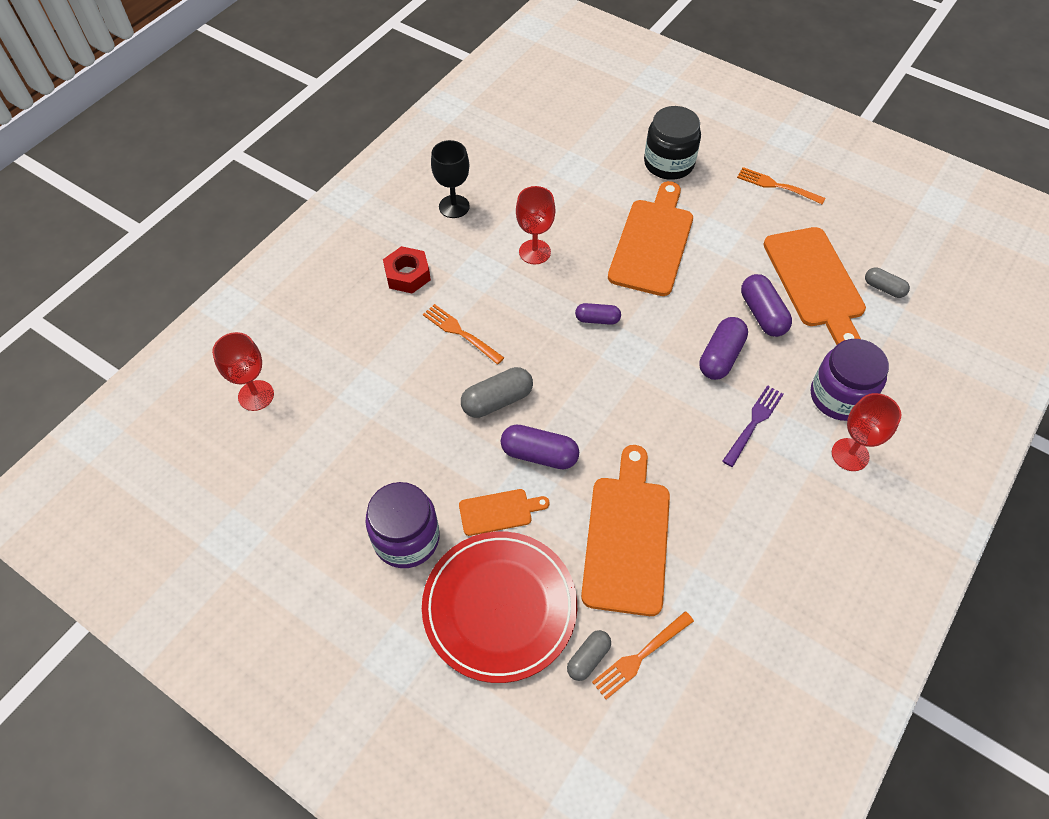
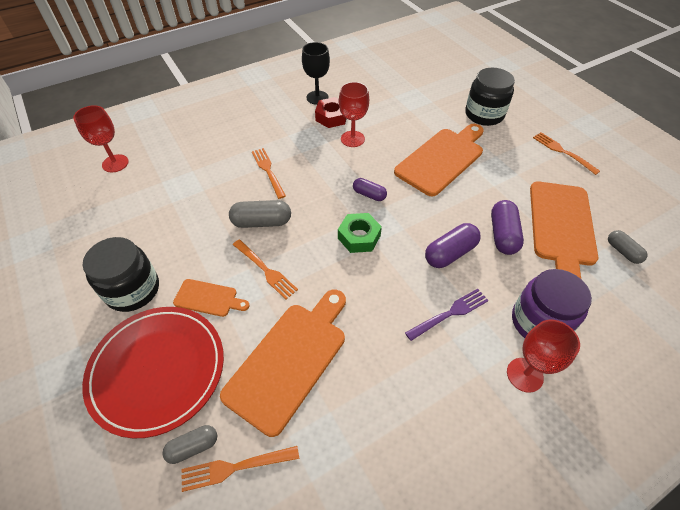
camera: 25 degrees right, 5 degrees down
(406, 538) = (133, 290): purple jar -> black jar
(407, 275) = (259, 126): red nut -> red nut (331, 117)
(539, 454) = (265, 270): purple capsule -> orange fork
(616, 376) = (359, 237): none -> green nut

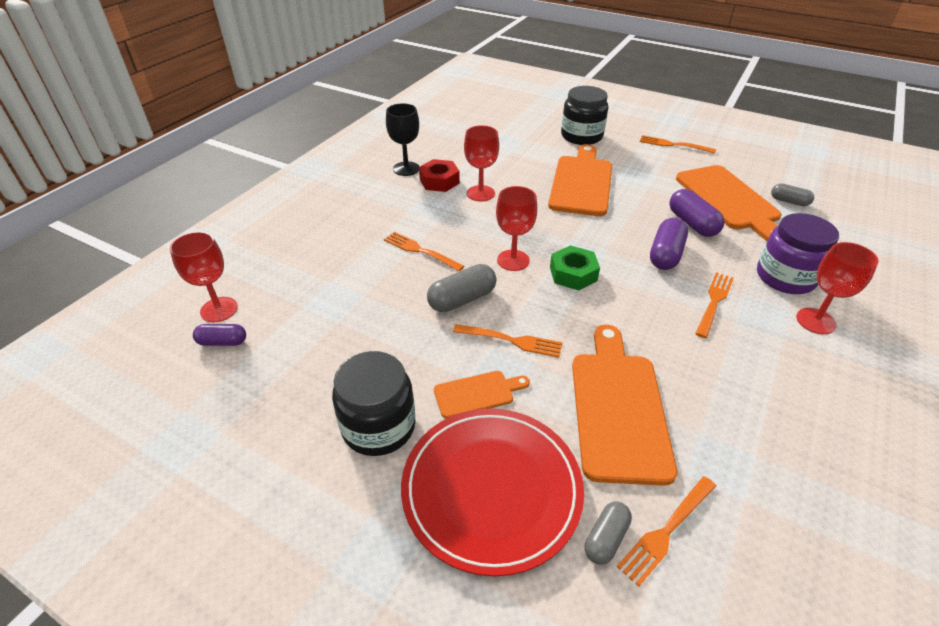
camera: 30 degrees left, 10 degrees down
(325, 206) = (513, 260): none -> red goblet
(369, 194) = (545, 235): purple capsule -> purple capsule (222, 342)
(449, 313) = (714, 302): purple fork -> orange fork

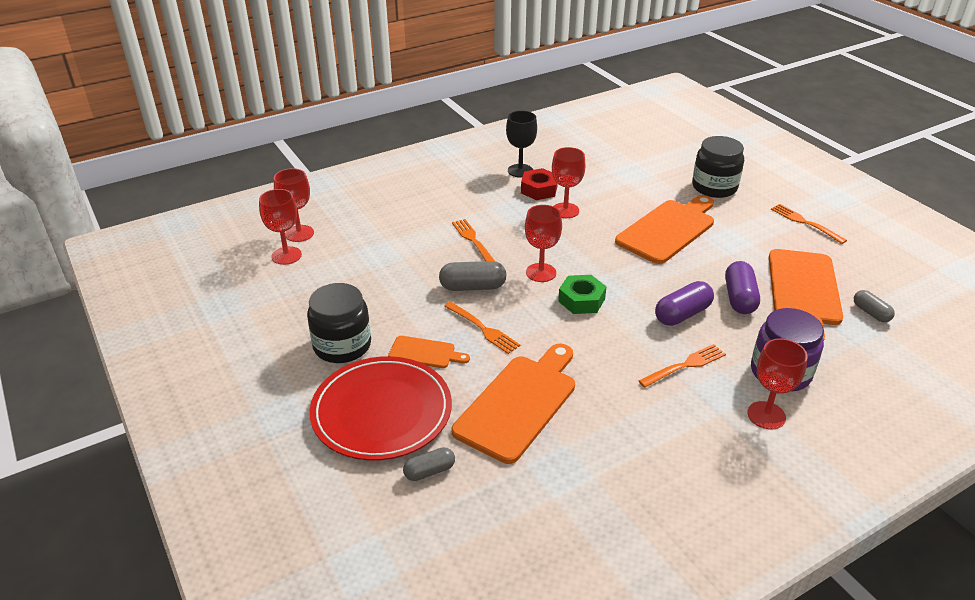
camera: 30 degrees right, 5 degrees down
(222, 342) = (286, 255): purple capsule -> red goblet
(667, 531) = (475, 486): orange fork -> none

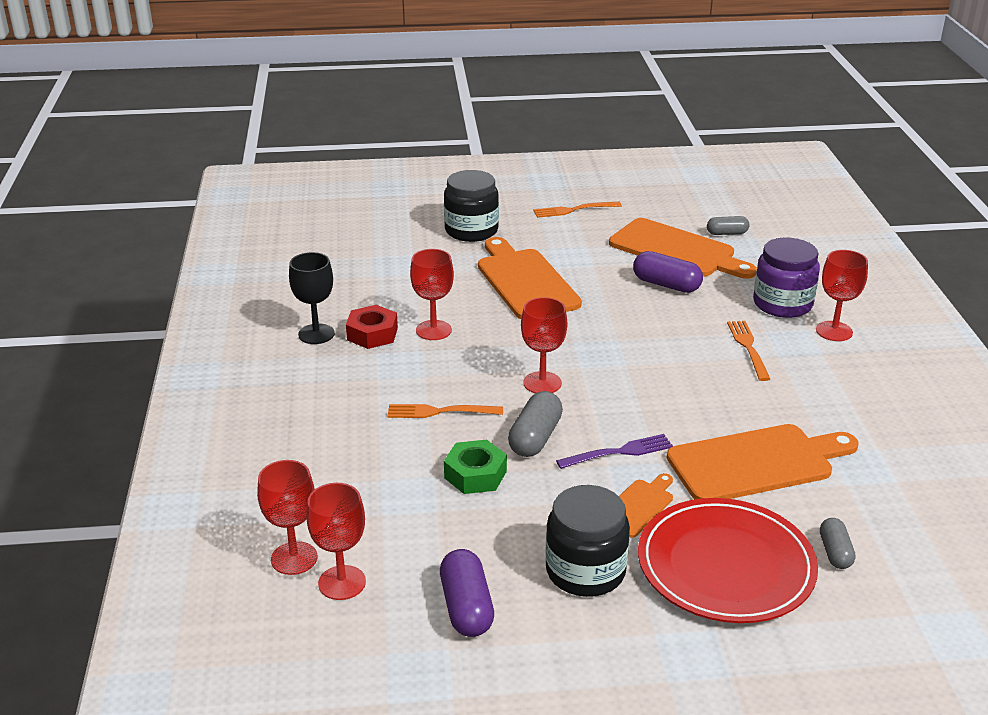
camera: 65 degrees left, 5 degrees down
(483, 329) = (619, 452): orange fork -> purple fork
(519, 403) = (756, 463): orange cutting board -> orange cutting board turned 105 degrees clockwise
(581, 300) = (610, 372): green nut -> green nut (475, 474)
(682, 314) = (671, 322): purple capsule -> purple capsule (466, 607)

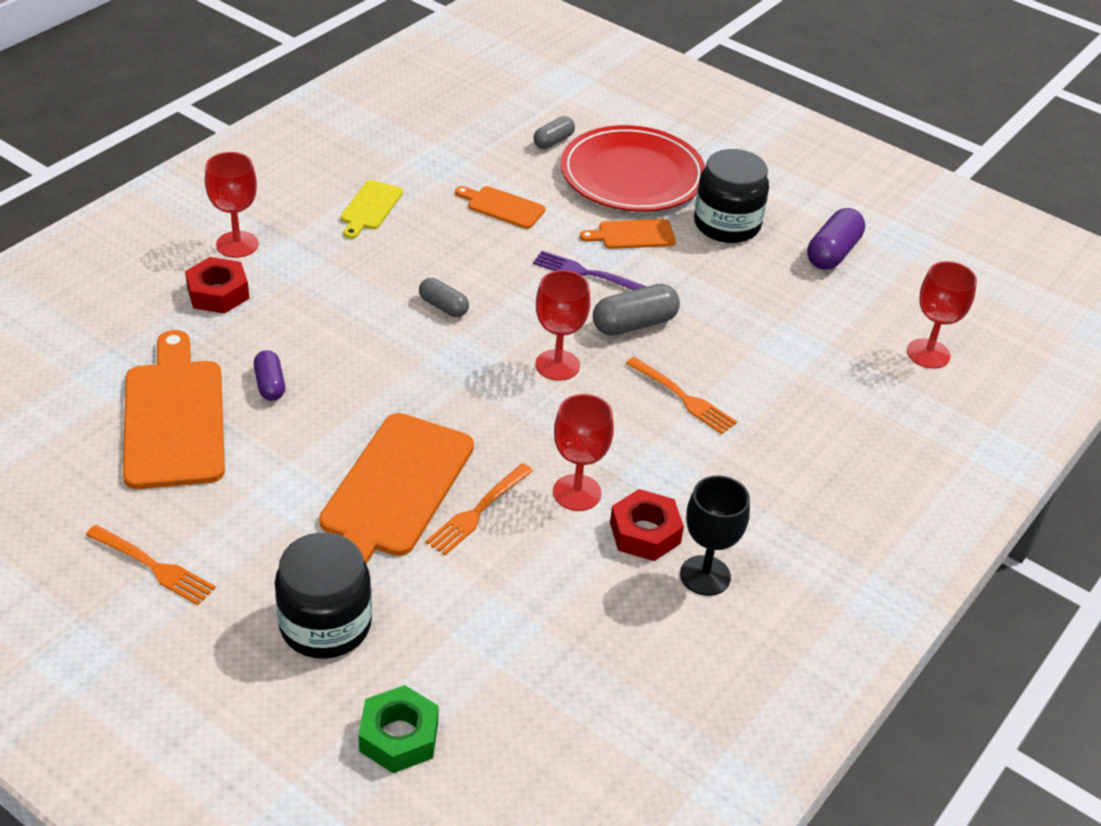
camera: 140 degrees left, 10 degrees up
(342, 583) = (905, 316): red goblet -> none
(475, 474) = (720, 327): green nut -> green nut (399, 736)
(666, 285) = (270, 385): purple capsule -> purple capsule, size x0.63
(727, 233) = (81, 401): grey capsule -> grey capsule (443, 306)
(748, 348) = (333, 279): orange fork -> orange fork (478, 511)
(756, 463) = (502, 207): orange cutting board -> orange cutting board, size x0.50
(782, 304) = (218, 293): purple jar -> red nut
(824, 401) = (370, 208): none -> yellow cutting board

